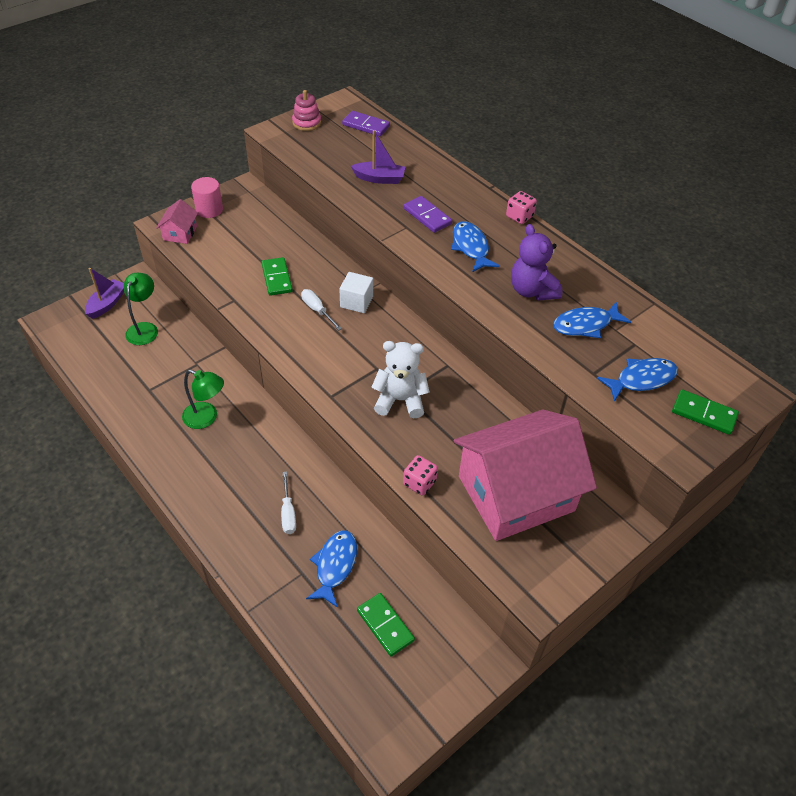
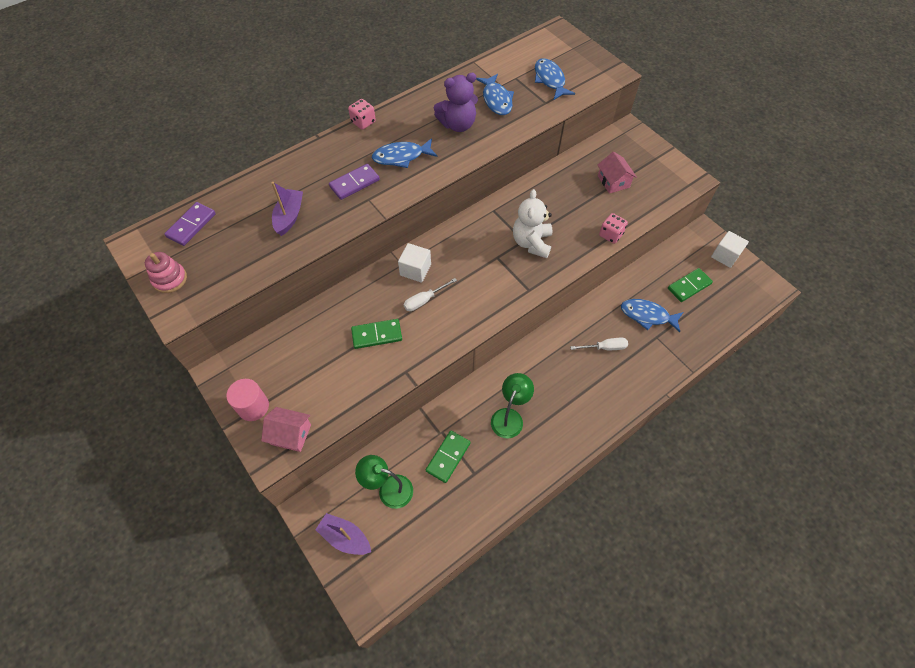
camera: 85 degrees left, 10 degrees up
(445, 687) = (725, 256): none -> white cube
(516, 493) = (613, 181): pink house -> pink house, size x0.40
(704, 414) = (578, 57): green domino -> green domino (448, 457)

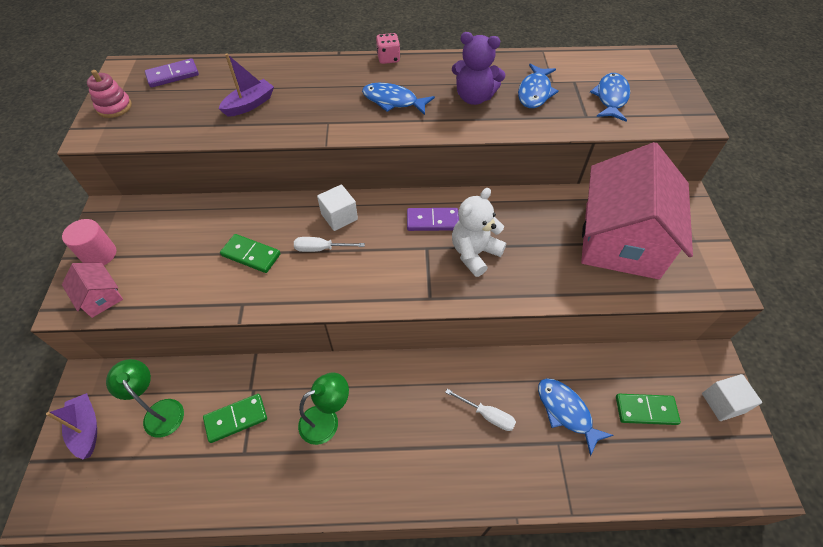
camera: 35 degrees right, 5 degrees down
(354, 183) = (329, 104): purple domino -> purple domino (432, 221)
(610, 235) = (570, 292): pink dice -> none
(613, 181) = (621, 239): pink house -> pink house, size x2.48

